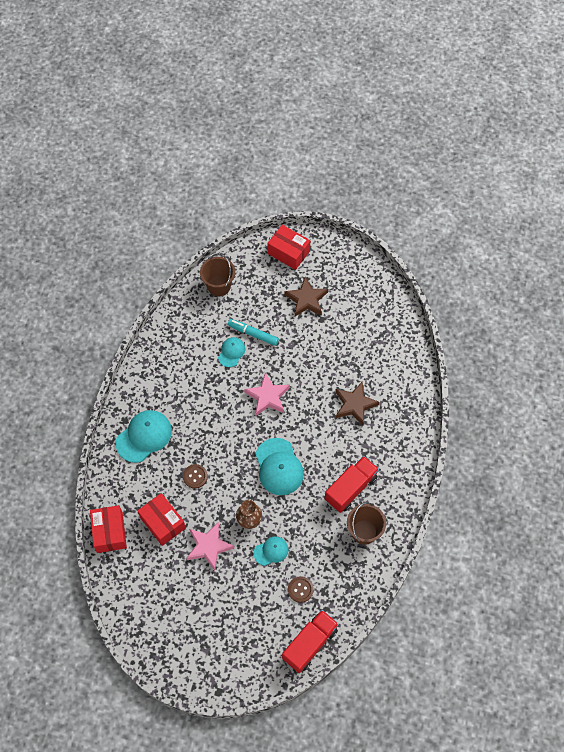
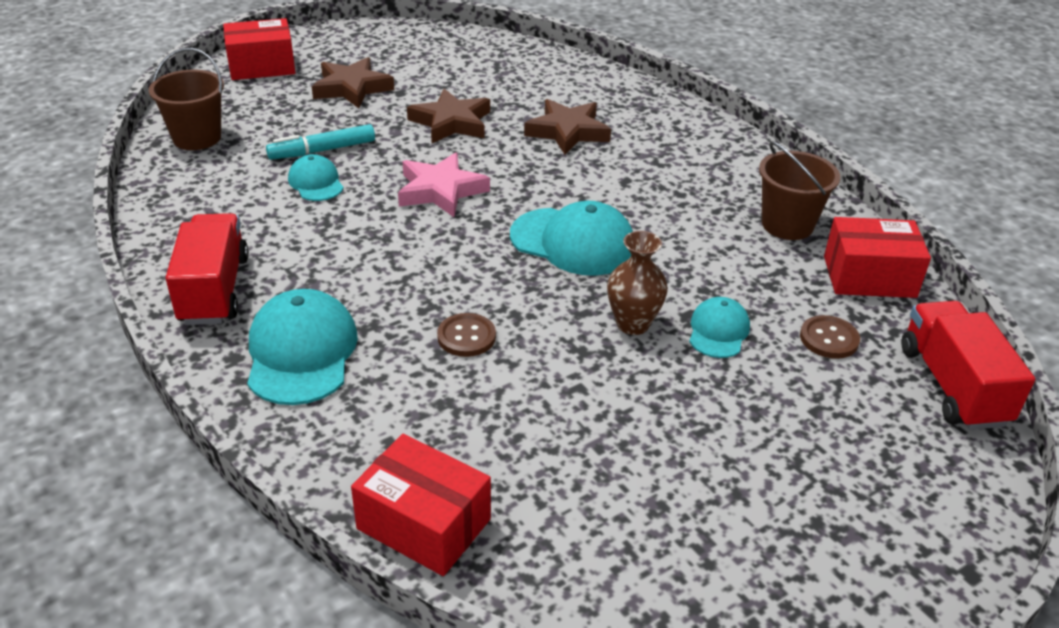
camera: 50 degrees left, 25 degrees down
(162, 523) = (502, 431): red box -> red box (869, 277)
(209, 546) = (625, 399): pink star -> none
(318, 358) = (451, 122): none -> brown star
(351, 488) = (698, 199): red truck -> red truck (214, 290)

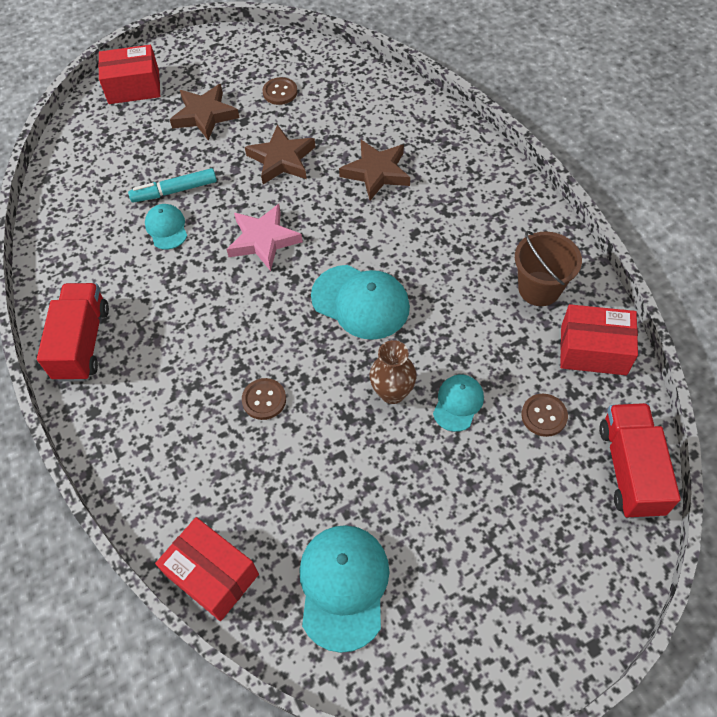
camera: 10 degrees right, 20 degrees up
(197, 138) = (77, 174): brown bucket -> none
(301, 352) = (141, 409): turquoise cap -> turquoise cap (343, 586)
(439, 69) = (280, 92): none -> brown button

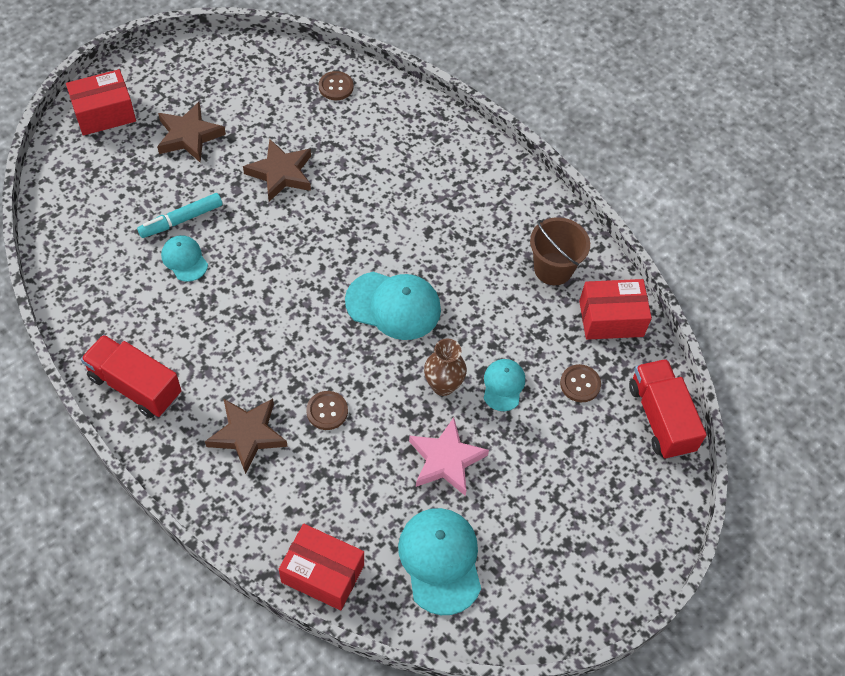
camera: 20 degrees left, 0 degrees up
(82, 343) = (135, 386): red truck -> red truck turned 45 degrees counterclockwise
(263, 240) = (285, 258): pink star -> pink star (446, 460)
(280, 92) = (260, 102): brown button -> brown button (336, 87)
(376, 172) = (377, 175): brown star -> brown star (247, 435)

